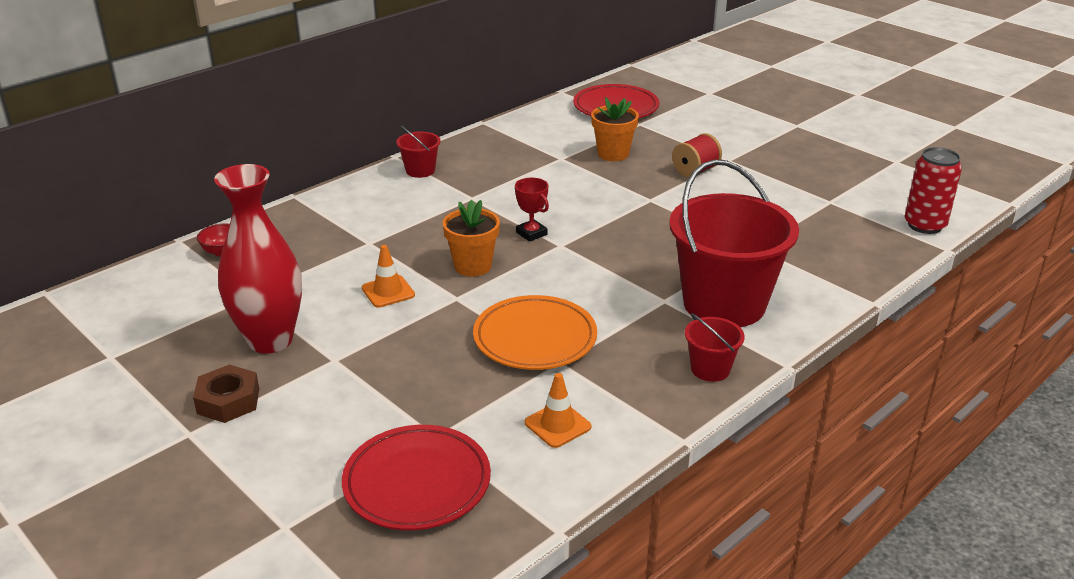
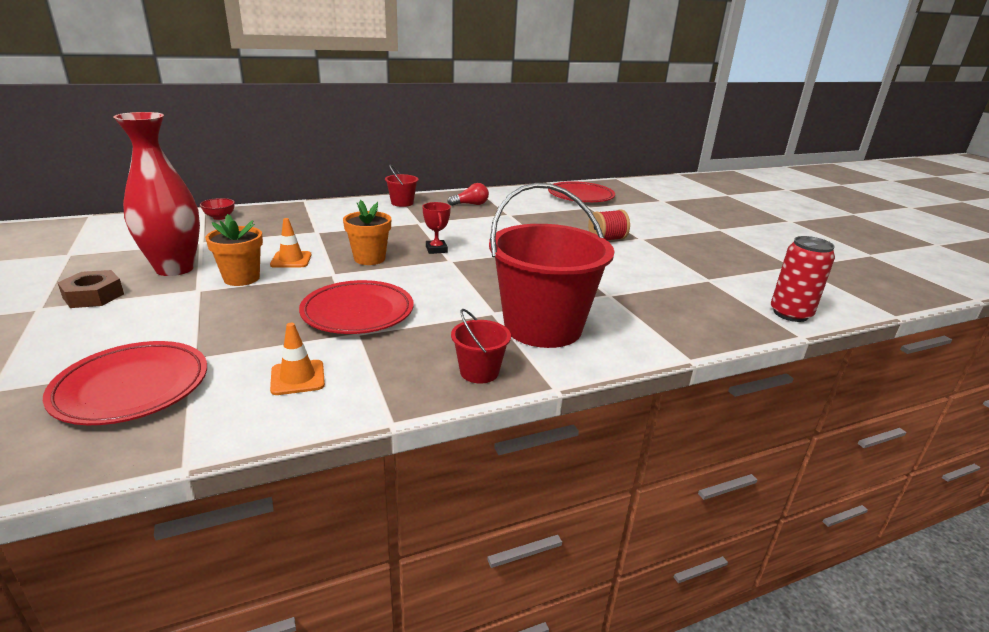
camera: 20 degrees right, 5 degrees down
(503, 153) = (470, 204): none -> red light bulb
(535, 338) = (358, 312): orange plate -> red plate
(613, 154) = (551, 219): orange flower pot -> orange flower pot (241, 278)

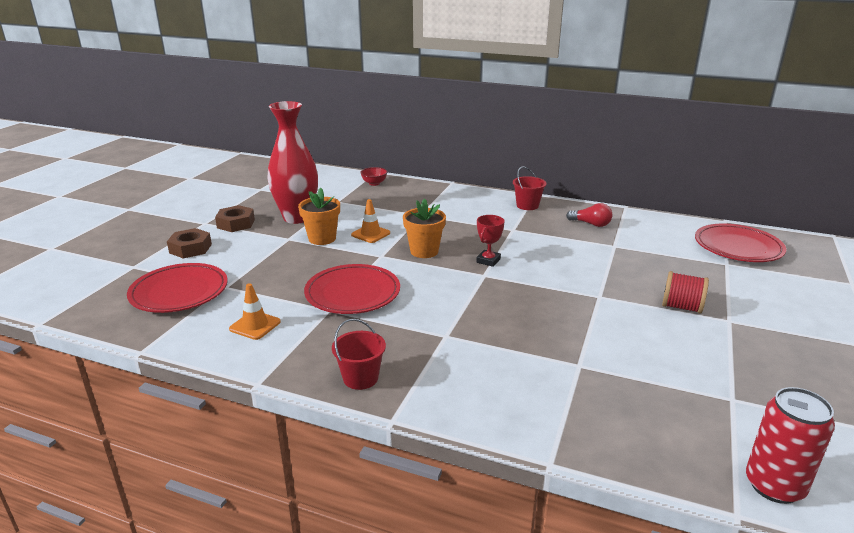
camera: 45 degrees right, 0 degrees up
(64, 340) = (190, 248): none -> brown nut
(543, 327) = (465, 366): red bucket -> none

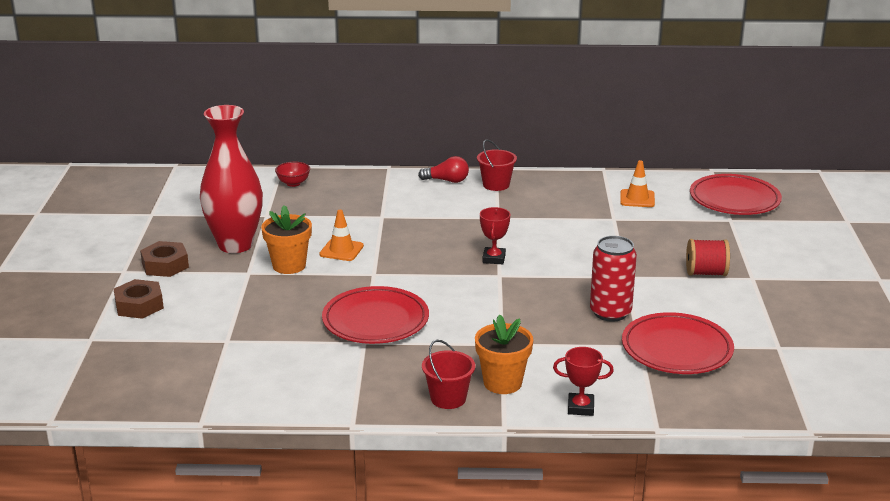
camera: 20 degrees left, 0 degrees up
(179, 292) = (179, 356): red plate -> red plate (676, 349)
(255, 325) = (299, 373): orange traffic cone -> orange traffic cone (637, 199)
(424, 251) = (418, 260): orange flower pot -> orange flower pot (502, 383)
(481, 418) = (580, 407): none -> red trophy
(591, 224) = (577, 197): red light bulb -> red light bulb (447, 181)
(774, 485) = (830, 404): red can -> red can (610, 312)

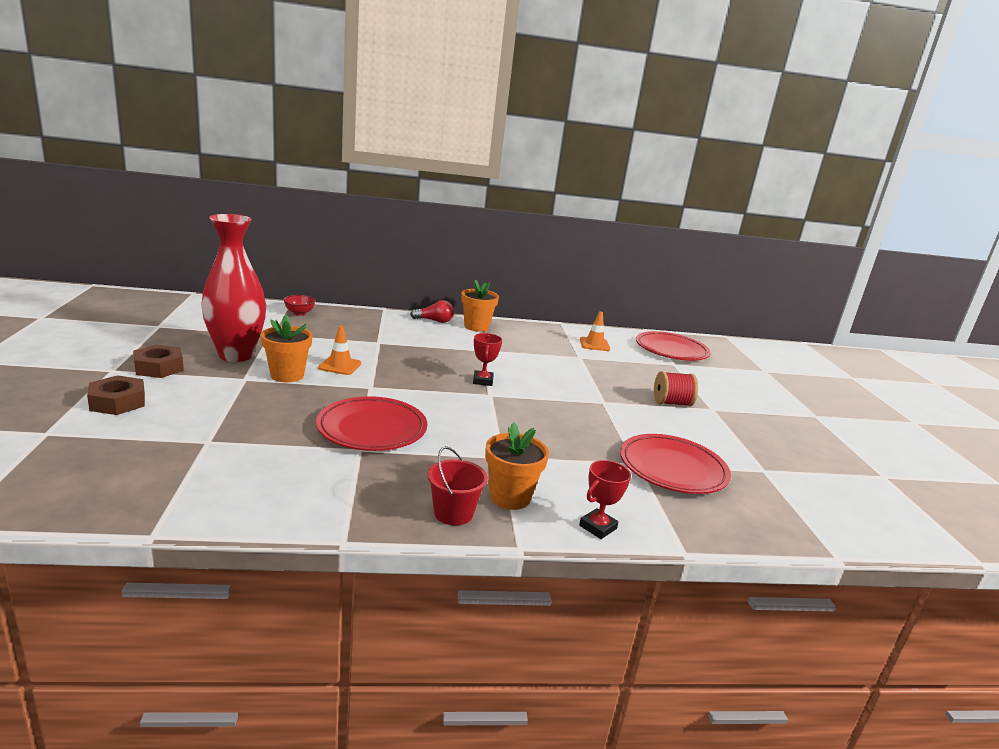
camera: 10 degrees left, 5 degrees down
(496, 185) = (476, 327): red bucket -> orange flower pot
(580, 407) = (597, 527): red trophy -> red trophy turned 45 degrees counterclockwise
(610, 312) = (599, 432): red can -> none

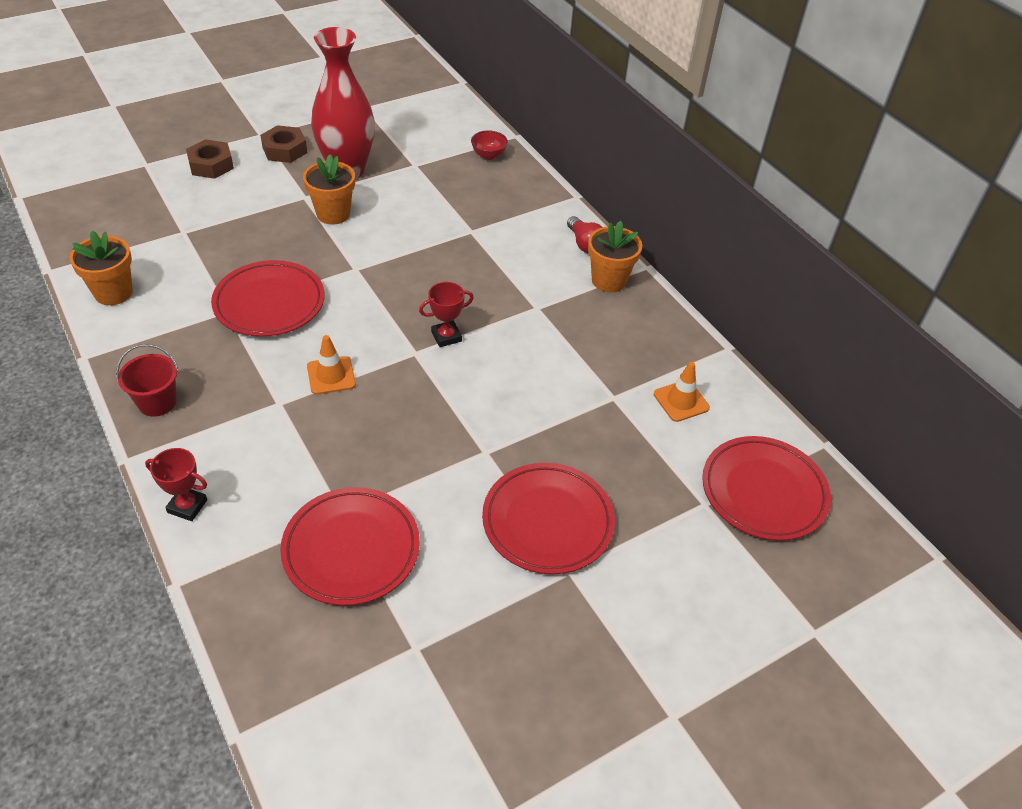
camera: 65 degrees right, 25 degrees up
(340, 366) = (385, 232): orange traffic cone -> orange traffic cone (331, 375)
(510, 497) = (204, 430): orange flower pot -> orange flower pot (113, 293)
(671, 403) = (547, 521): red spool -> red plate

